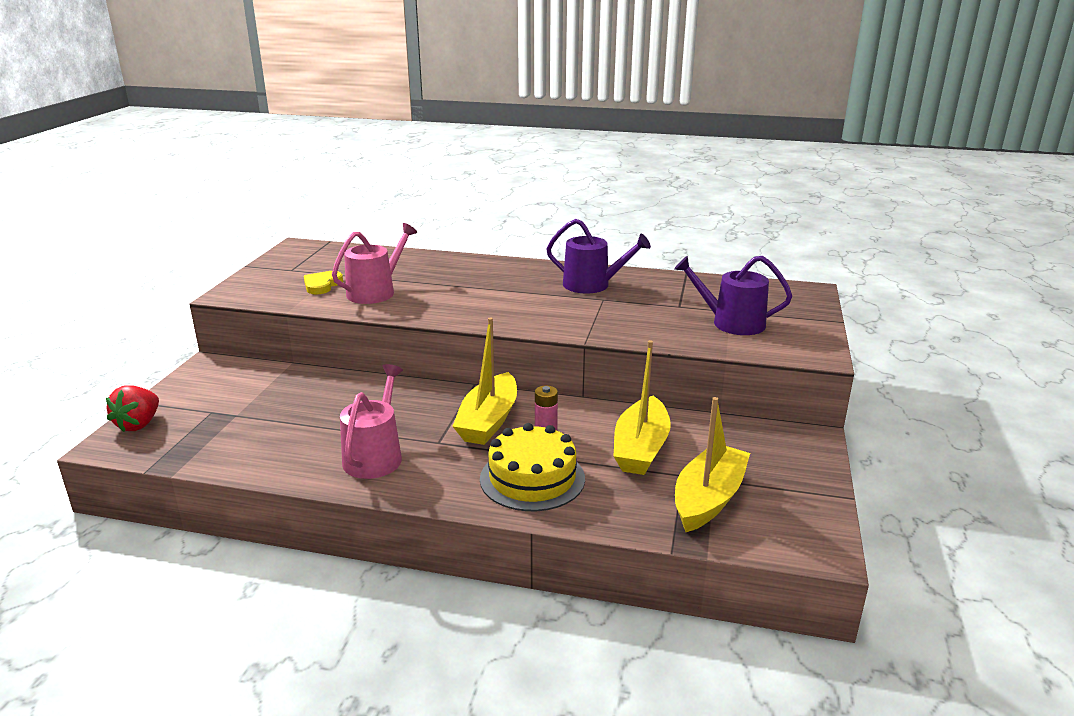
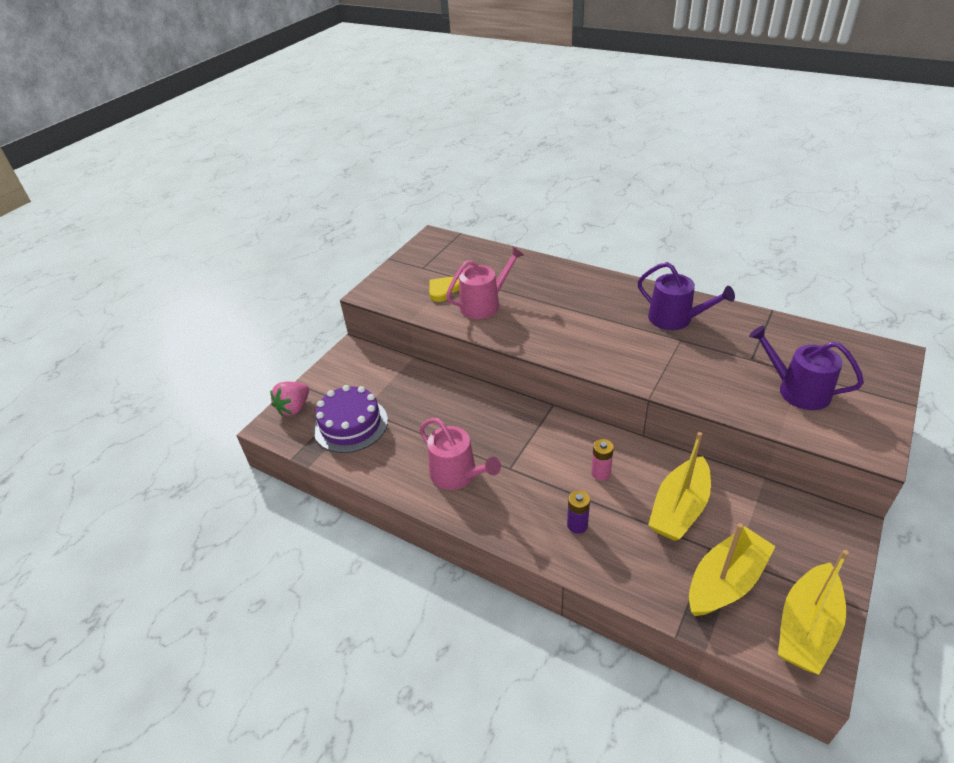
camera: 20 degrees right, 15 degrees up
(139, 424) = (294, 408): red strawberry -> pink strawberry
(222, 430) = (350, 424): none -> purple cake
(375, 456) = (457, 474): pink watering can -> pink watering can turned 105 degrees clockwise
(488, 421) = (555, 451): yellow boat -> yellow boat (806, 627)
(532, 478) = (577, 525): yellow cake -> purple battery

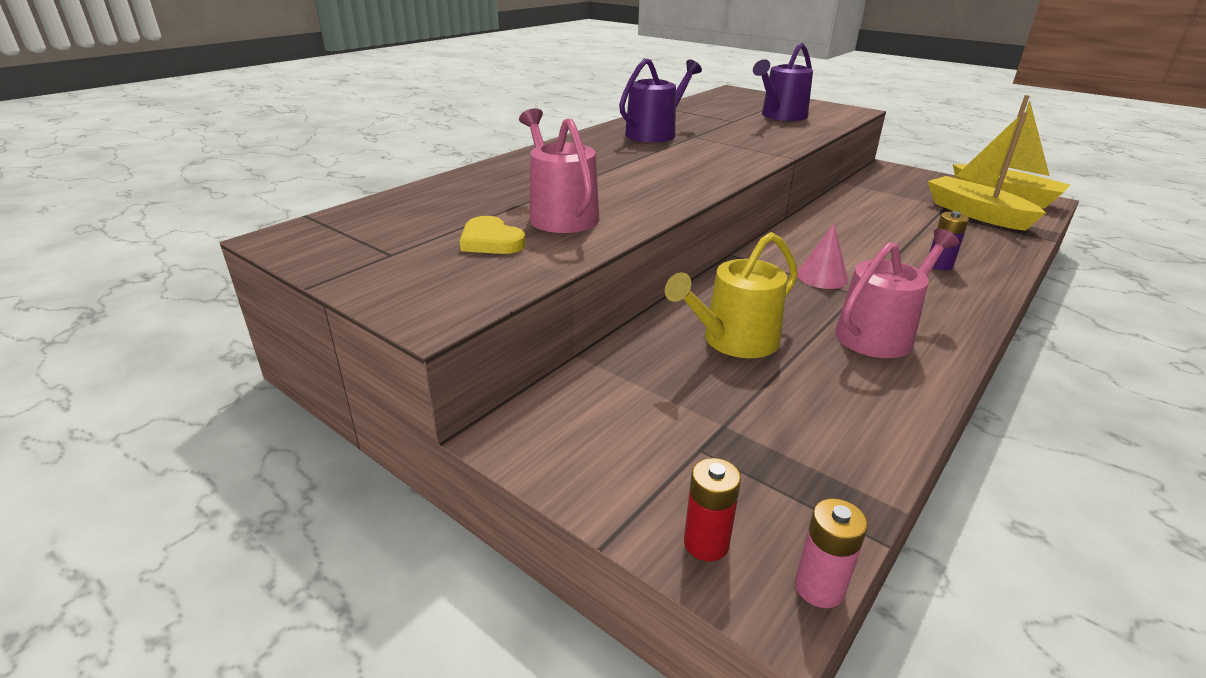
camera: 85 degrees left, 10 degrees down
(294, 408) = (706, 543): pink strawberry -> red battery
(350, 424) = (769, 443): purple cake -> none
(437, 410) = (734, 341): none -> yellow watering can
(531, 451) = (822, 277): none -> pink cone
(600, 473) = (852, 243): pink battery -> pink battery (819, 587)
(679, 508) = (893, 217): yellow boat -> none

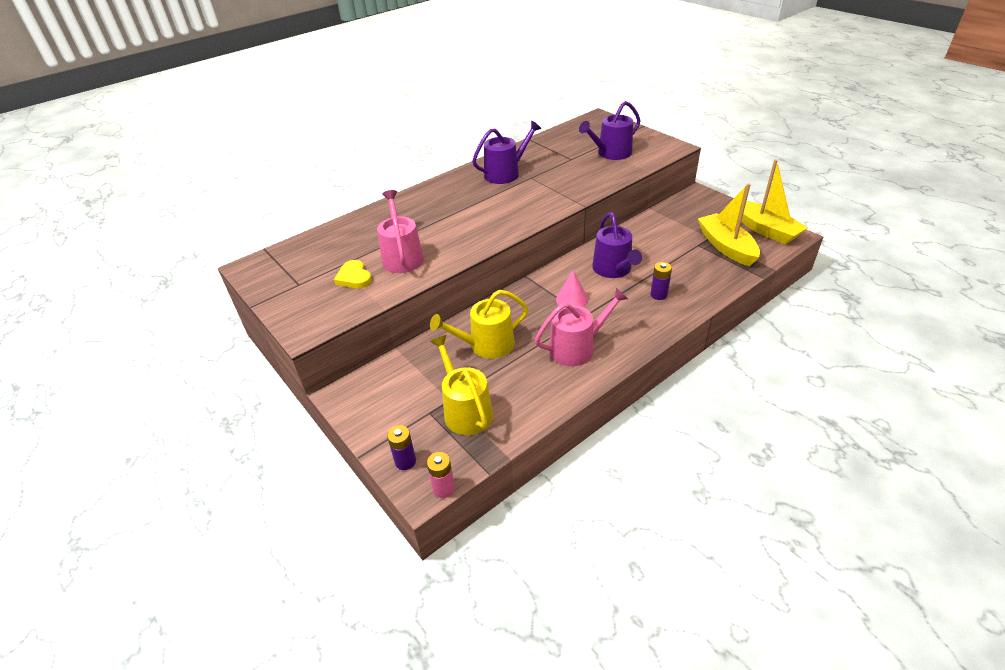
camera: 15 degrees right, 10 degrees up
(706, 543) = (405, 461): red battery -> purple battery
(764, 438) = (465, 410): none -> yellow watering can
(852, 242) = (613, 269): none -> purple watering can

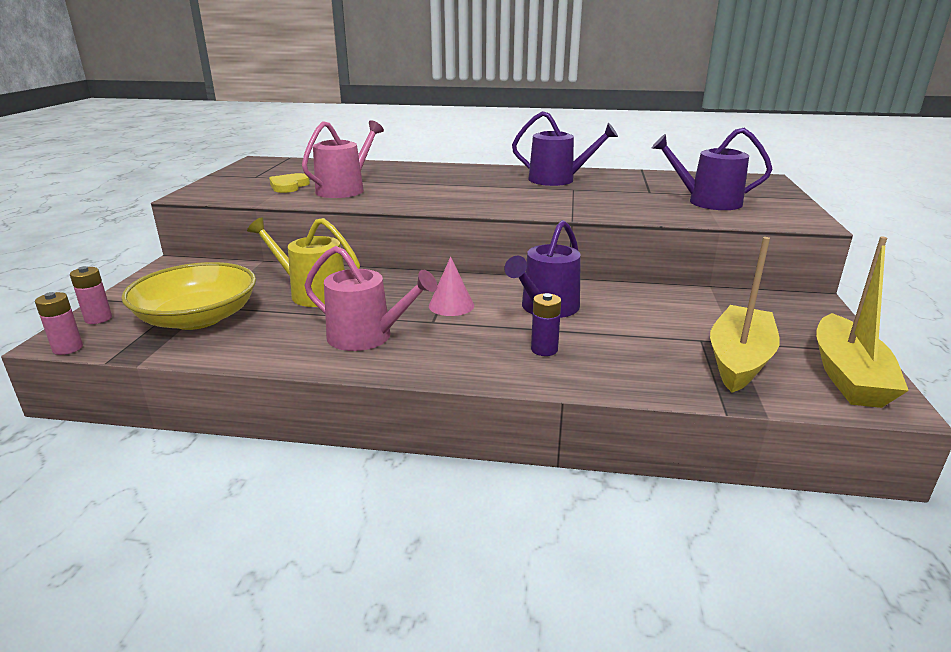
camera: 45 degrees right, 15 degrees down
(405, 461) = (98, 318): purple battery -> pink battery
(465, 410) = (198, 318): yellow watering can -> yellow bowl

